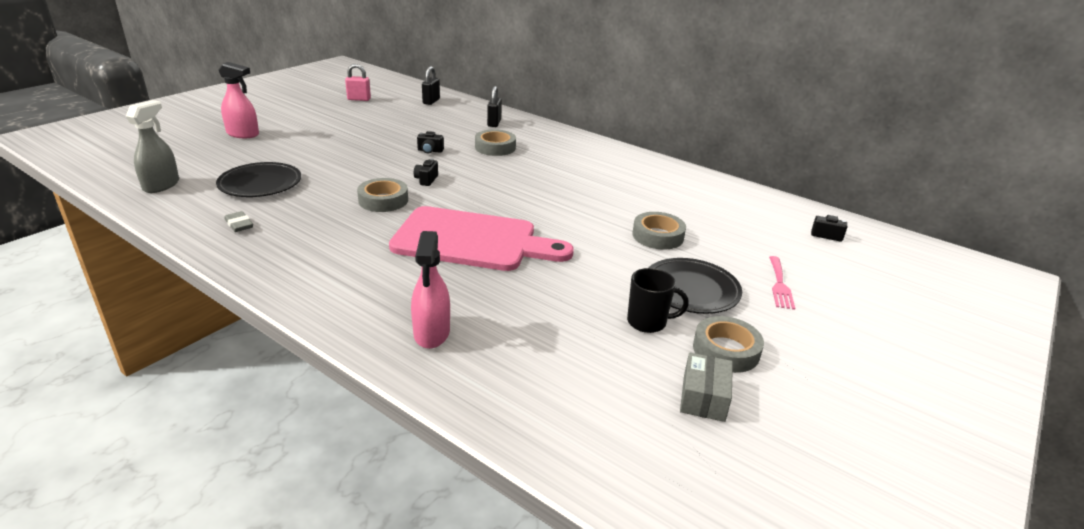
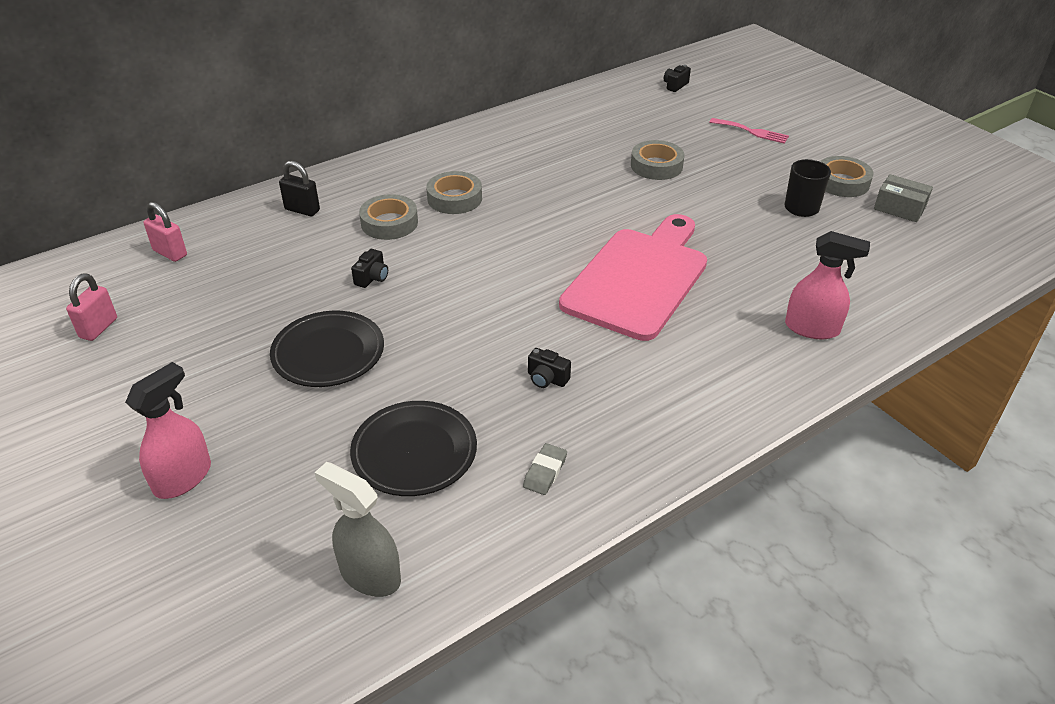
camera: 70 degrees left, 10 degrees up
(239, 224) = (545, 472): grey eraser -> grey eraser turned 45 degrees counterclockwise
(383, 200) = (515, 334): grey tape -> grey tape (454, 198)
(426, 180) = (467, 292): black camera -> black camera (547, 379)
(431, 101) = (170, 253): black padlock -> pink padlock
(691, 290) = (754, 174): black plate -> black plate (328, 353)

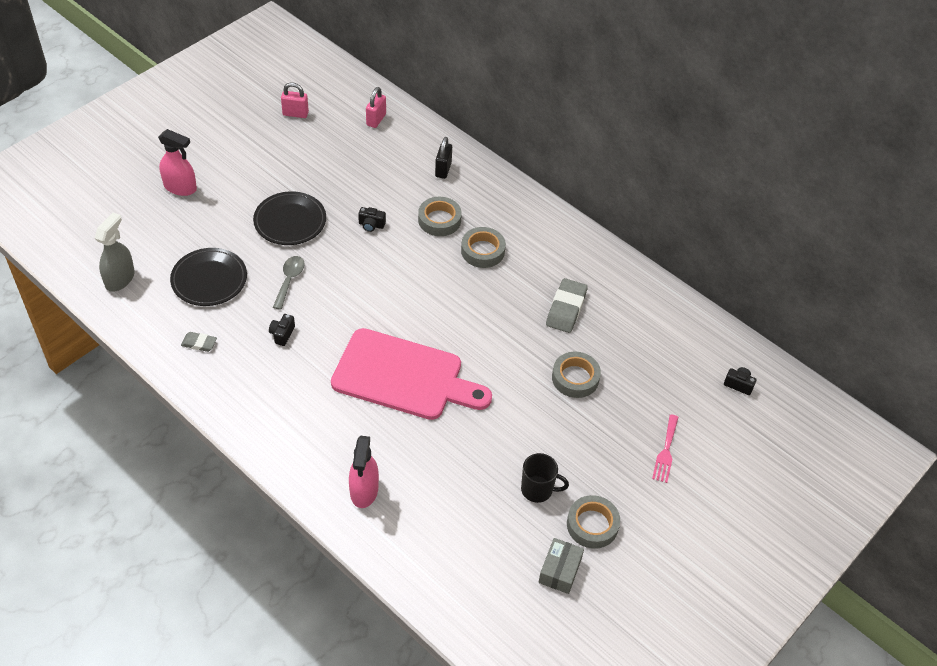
camera: 75 degrees right, 10 degrees up
(446, 363) = (289, 280): none -> grey spoon
(559, 158) = (566, 308): none -> grey eraser

